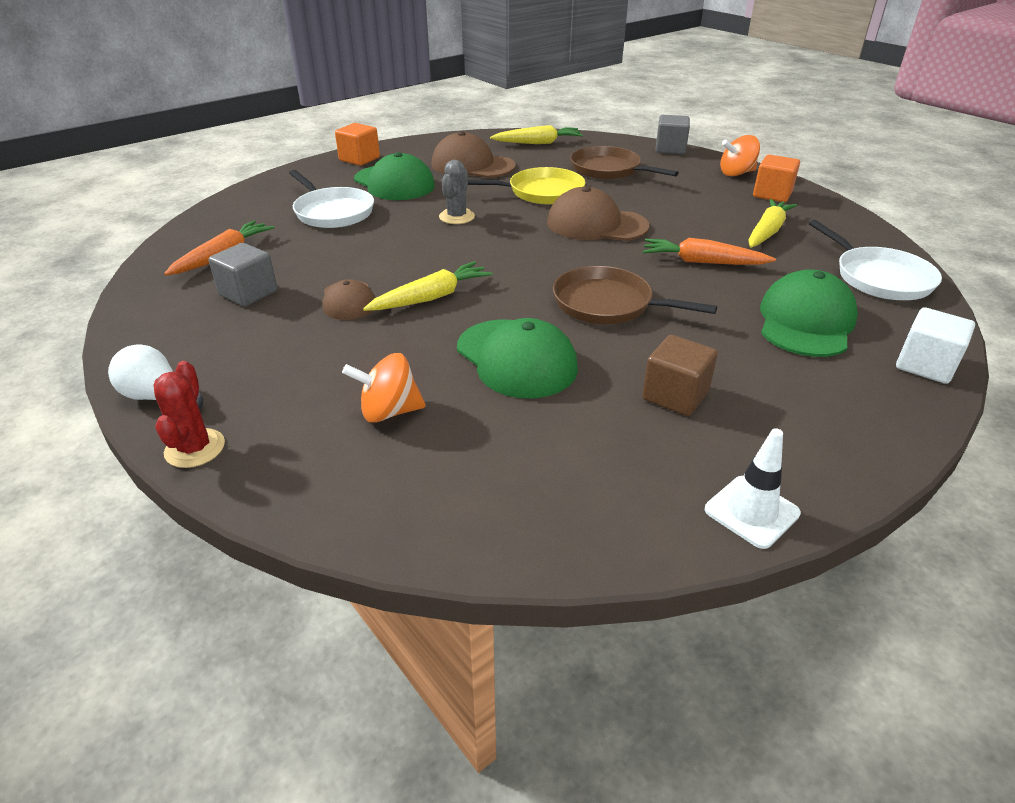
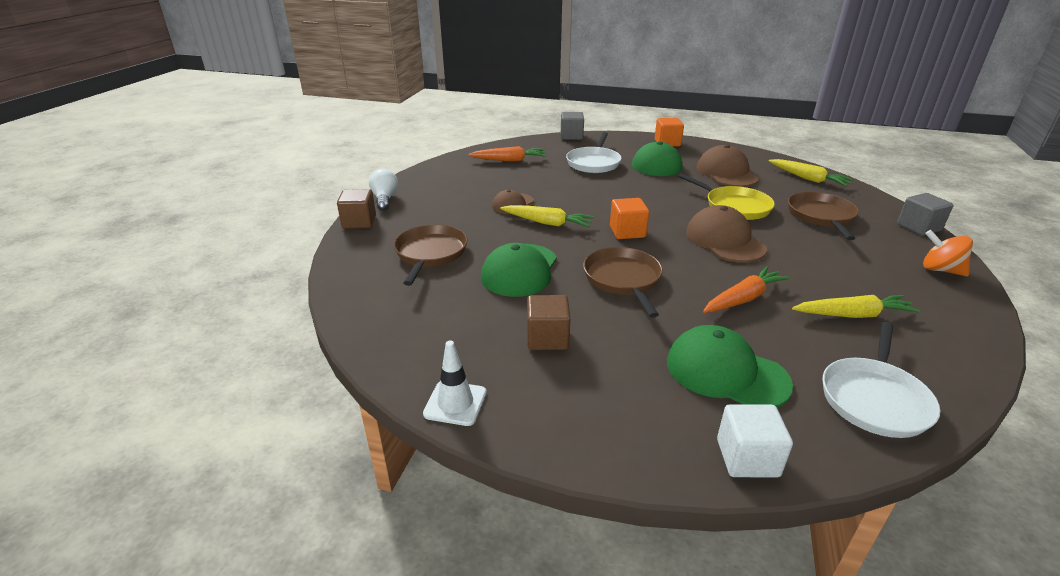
camera: 55 degrees right, 5 degrees down
(195, 448) = (359, 222): red cactus -> brown cube
(248, 293) = (486, 179): grey cube -> grey cube (571, 136)
(389, 411) = (430, 253): orange spinning top -> brown pan
(457, 217) = (649, 194): grey cactus -> none
(702, 262) = (743, 298): orange carrot -> orange carrot turned 75 degrees clockwise
(772, 194) = (935, 299): orange cube -> orange cube (627, 232)
(806, 321) = (726, 372): green cap -> green cap turned 135 degrees counterclockwise

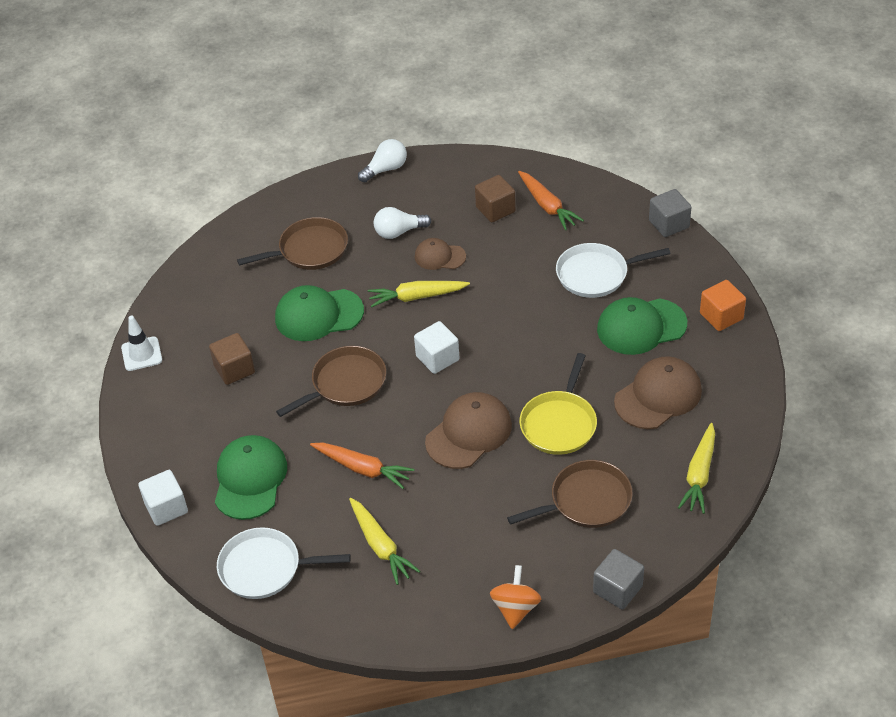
camera: 65 degrees right, 15 degrees up
(359, 222) = (332, 179): brown cube -> brown cube (495, 209)
(463, 211) = (399, 232): none -> white light bulb
(547, 223) = (416, 297): yellow carrot -> yellow carrot turned 90 degrees clockwise
(627, 232) = (437, 358): orange cube -> white cube

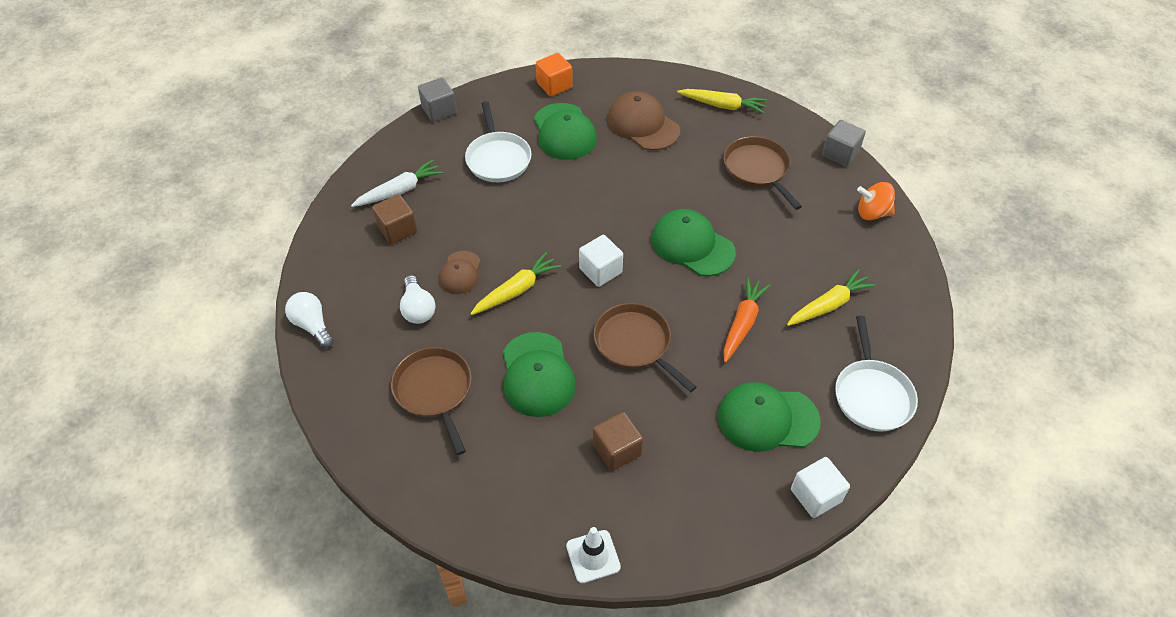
camera: 95 degrees left, 5 degrees up
(416, 297) = (517, 290): yellow carrot -> yellow carrot turned 120 degrees counterclockwise
(469, 433) = (692, 245): brown cap -> green cap
(547, 206) = (400, 190): orange carrot -> white carrot
(559, 424) = (677, 185): yellow pan -> none

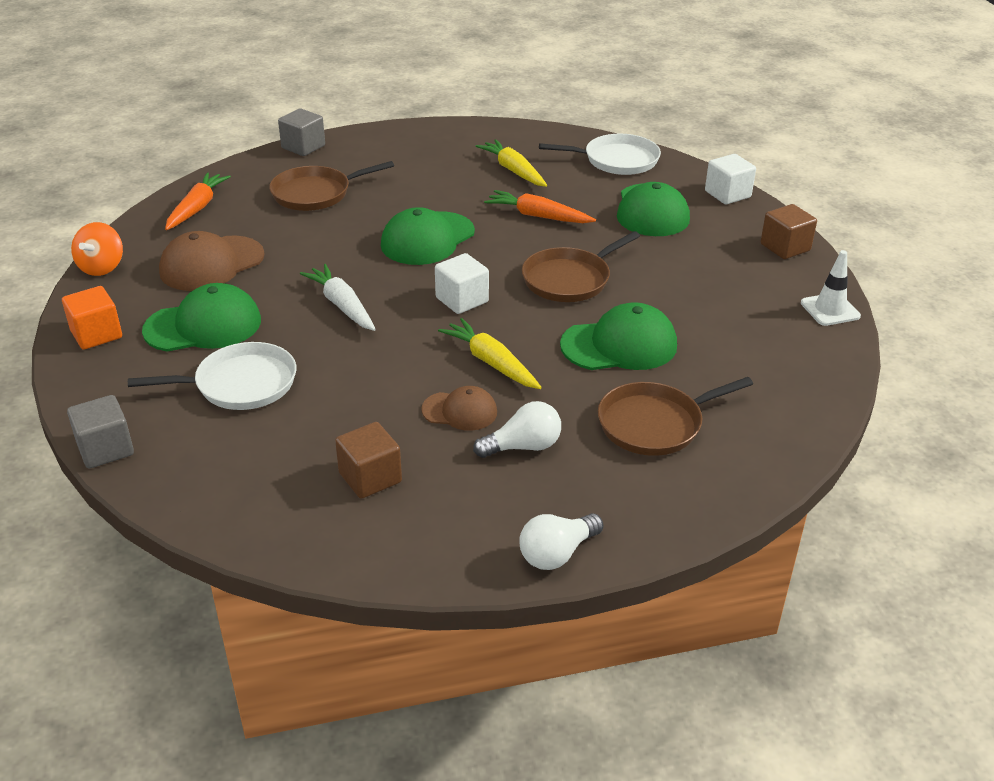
camera: 90 degrees left, 15 degrees down
(400, 190) = (285, 481): white carrot -> white carrot (342, 305)
(617, 450) = (707, 294): brown cube -> brown cube (785, 247)
(723, 105) = (197, 208): yellow carrot -> orange carrot
(872, 213) = (393, 139): orange spinning top -> orange spinning top (102, 267)

